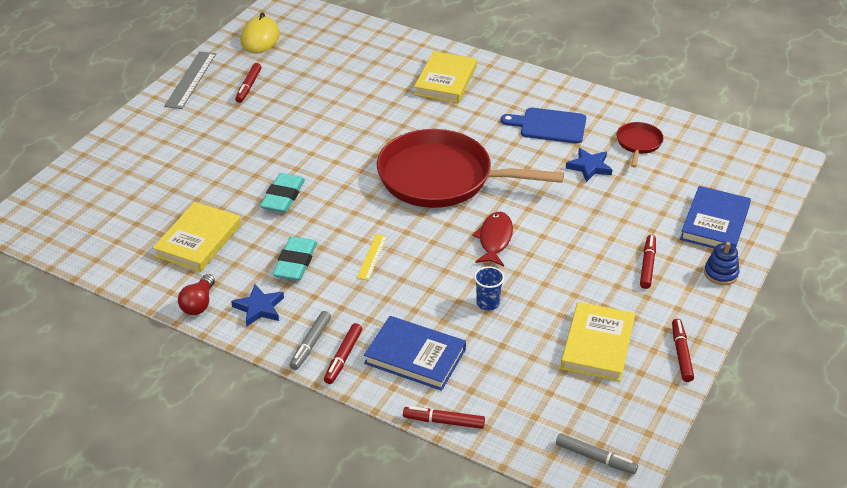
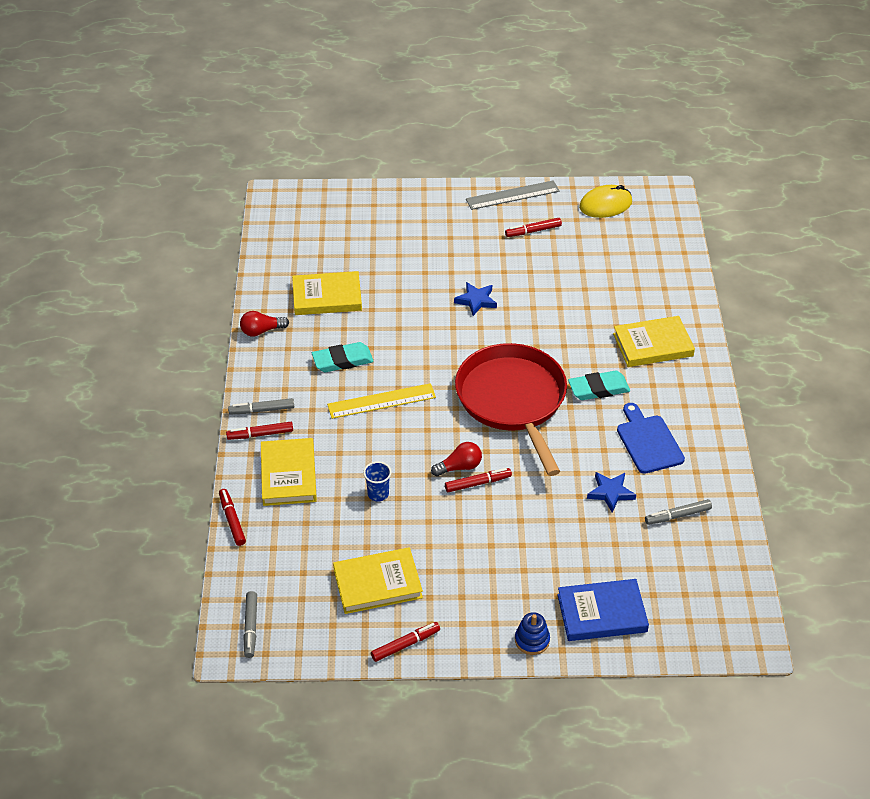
camera: 60 degrees right, 5 degrees up
(259, 308) = (279, 364): blue star -> blue star (476, 300)
(283, 196) = (412, 318): turquoise eraser -> turquoise eraser (598, 389)
(372, 257) = (381, 401): yellow ruler -> yellow ruler, size x1.74
(415, 356) = (288, 475): blue book -> yellow book
(494, 239) = (459, 467): red fish -> red light bulb
(638, 143) = (677, 515): red pan -> grey marker
(647, 265) = (503, 583): red marker -> red marker (478, 483)

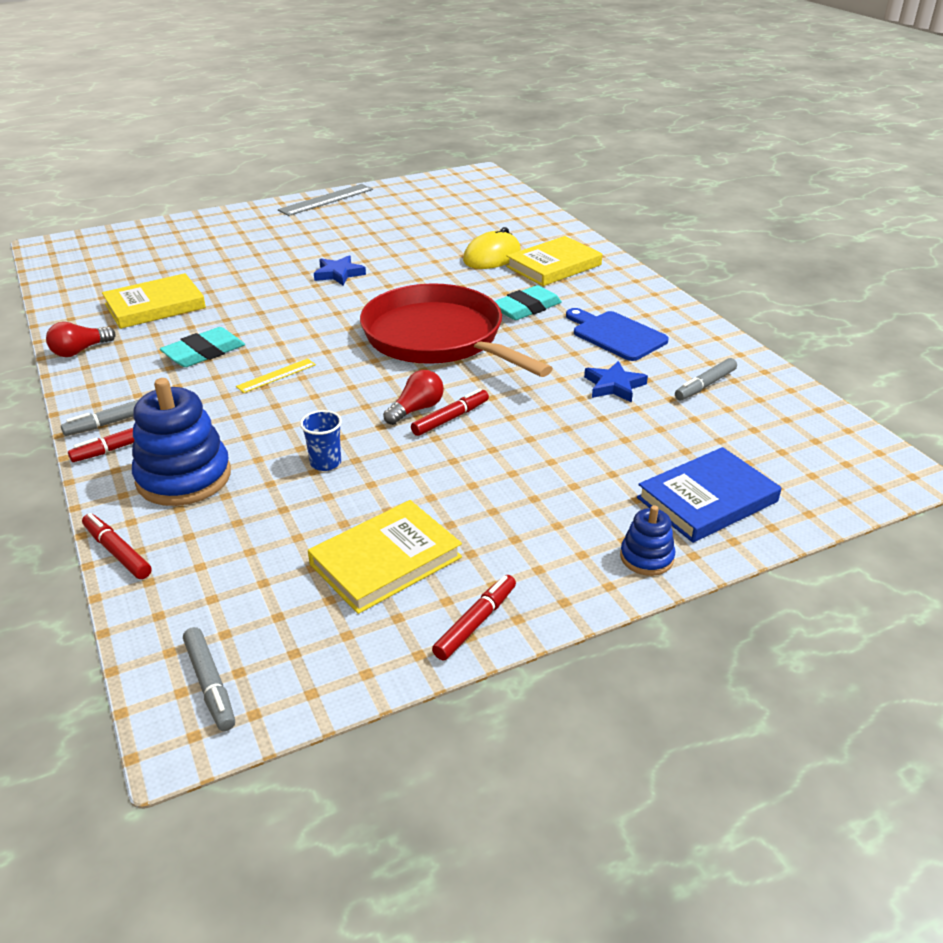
camera: 25 degrees left, 10 degrees down
(288, 475) = (184, 477): yellow book -> blue stacking toy
(381, 401) = (276, 375): yellow ruler -> yellow ruler, size x0.57
(533, 231) = (365, 217): red marker -> none
(605, 205) = (425, 189): yellow mouse -> yellow mouse (492, 256)

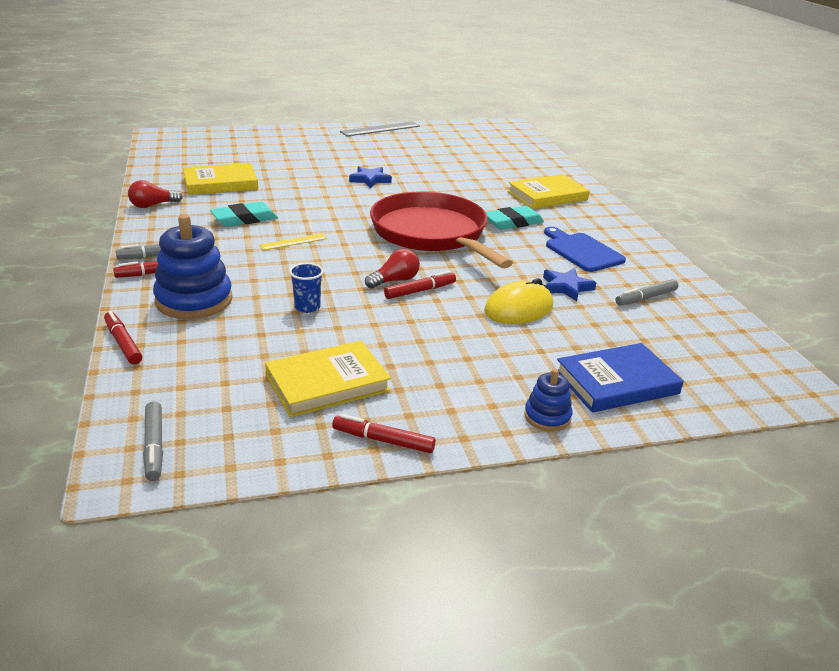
camera: 10 degrees right, 5 degrees down
(476, 623) = (383, 440): red marker -> red marker turned 120 degrees counterclockwise
(492, 256) = (498, 183): yellow mouse -> yellow mouse (518, 309)

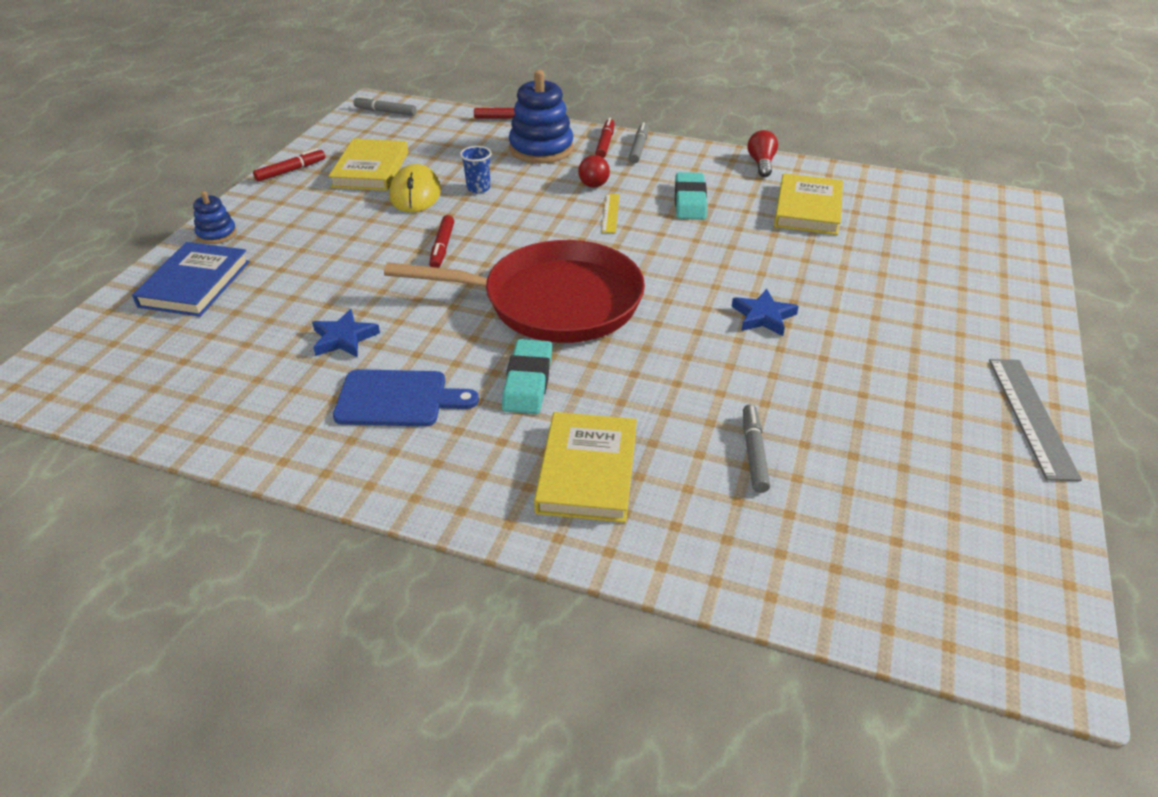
camera: 125 degrees right, 10 degrees up
(394, 281) = (475, 241): red light bulb -> red light bulb (593, 180)
(518, 309) = (348, 287): yellow mouse -> yellow mouse (415, 194)
(645, 298) = (257, 384): grey marker -> grey marker (754, 453)

